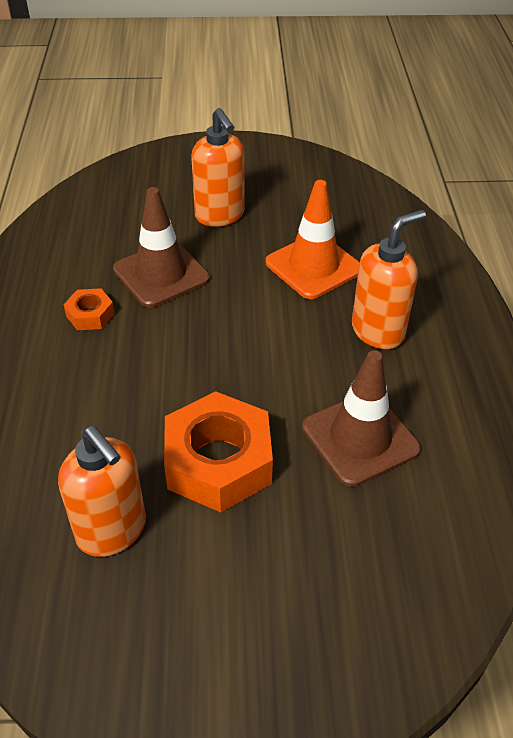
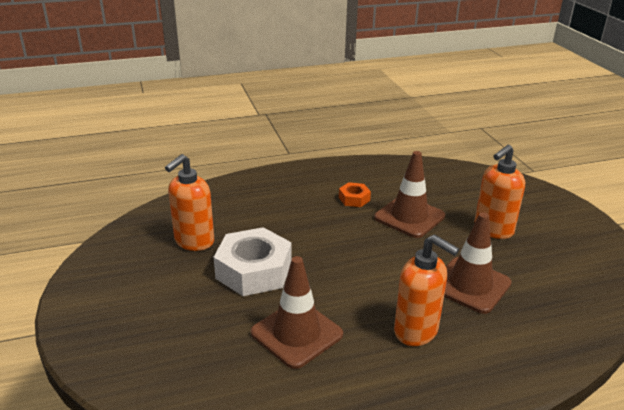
camera: 75 degrees right, 15 degrees down
(218, 461) = (254, 271): orange nut -> white nut
(313, 266) = (470, 285): orange traffic cone -> brown traffic cone

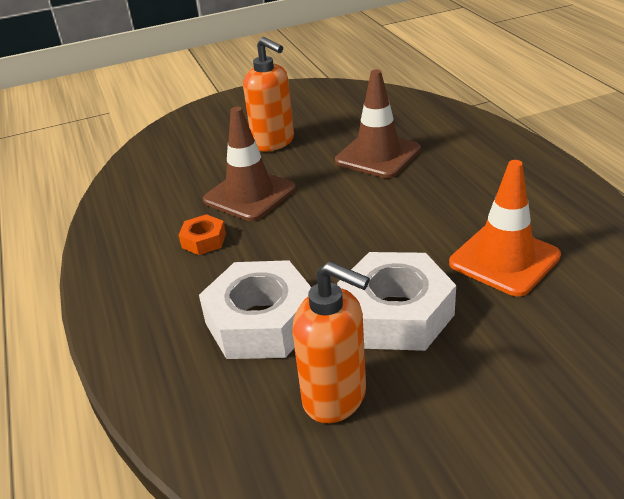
camera: 90 degrees left, 5 degrees up
(265, 219) = (261, 322): none -> white nut
(296, 333) = (504, 259): brown traffic cone -> orange traffic cone
(416, 331) = (463, 183): orange soap dispenser -> none

